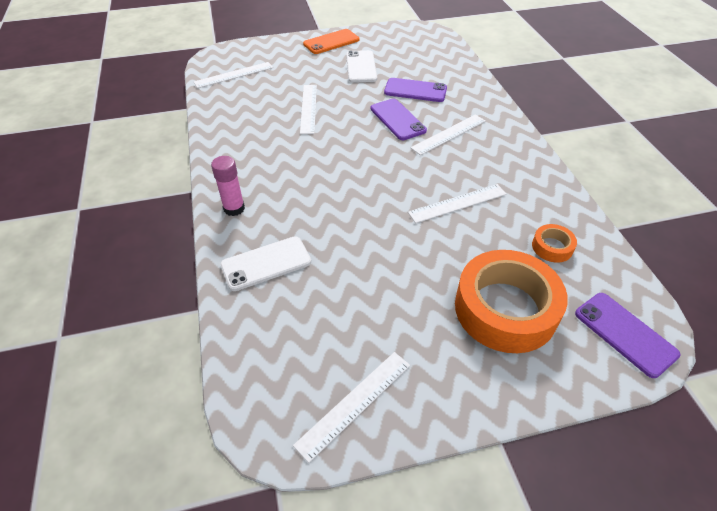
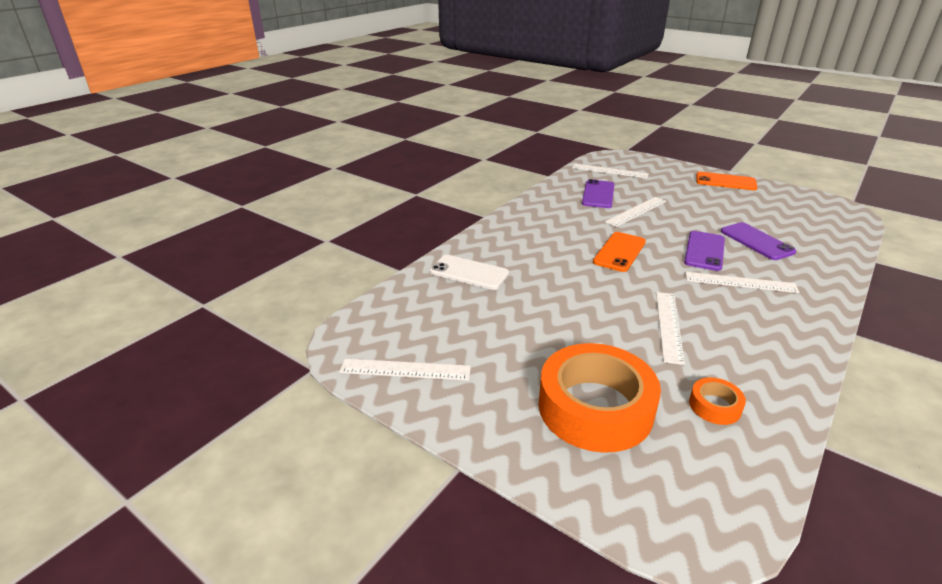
camera: 50 degrees right, 15 degrees down
(234, 208) = (495, 237): pink glue stick -> none
(348, 158) = (619, 252): none -> orange phone
(361, 67) = (727, 206): white phone -> none
(457, 203) = (668, 326): white ruler -> white ruler turned 75 degrees clockwise
(625, 334) = (685, 508): purple phone -> purple phone (598, 194)

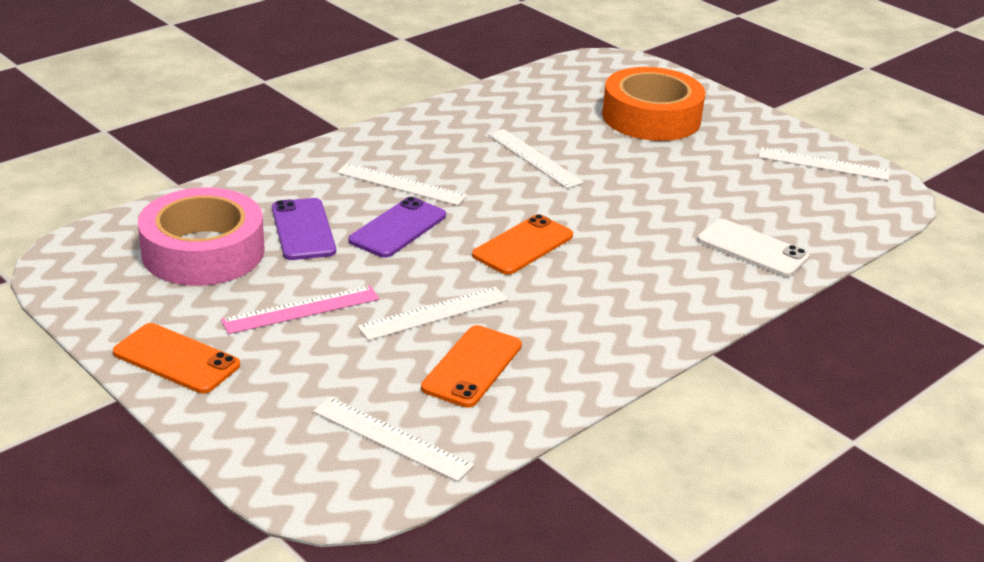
camera: 170 degrees left, 0 degrees up
(598, 194) = (472, 367): purple phone -> orange phone
(668, 326) = (534, 158): white ruler -> white ruler turned 60 degrees counterclockwise
(700, 204) = (301, 310): none -> pink ruler
(715, 406) = (548, 104): orange tape -> none
(789, 222) = (203, 251): none -> pink tape

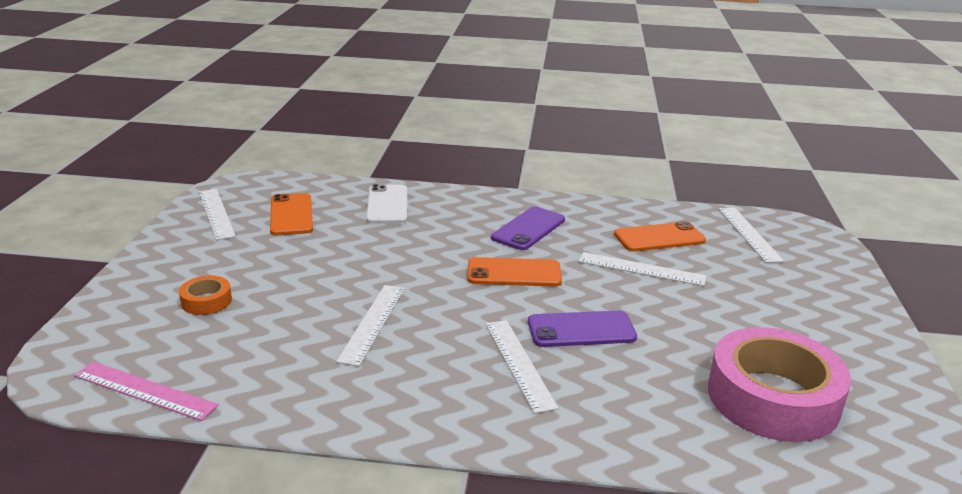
camera: 130 degrees left, 5 degrees down
(176, 359) = (857, 328): orange phone -> orange phone (291, 215)
(301, 310) = (732, 314): pink ruler -> pink ruler (145, 390)
(303, 230) = (661, 370): purple phone -> purple phone (528, 229)
(651, 117) = (206, 301): orange tape -> orange tape, size x0.44

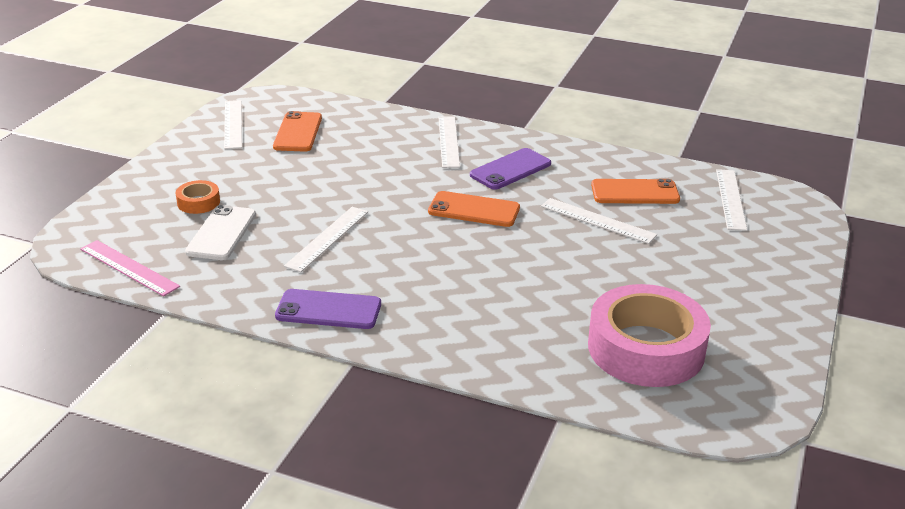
camera: 15 degrees right, 5 degrees up
(387, 205) = (388, 131): white phone -> white phone (221, 233)
(519, 364) = (436, 289): white ruler -> white ruler (449, 141)
(581, 330) = (507, 268): purple phone -> purple phone (328, 310)

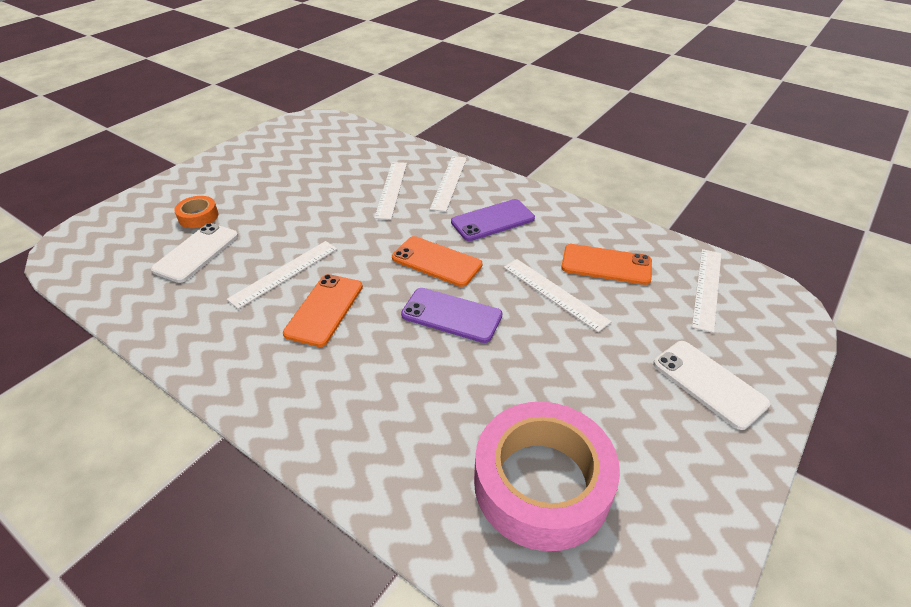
camera: 15 degrees right, 10 degrees up
(129, 267) = (96, 277): pink ruler -> none
(233, 124) = (275, 142): white ruler -> white ruler (391, 189)
(297, 132) = (323, 157): orange phone -> orange phone (324, 309)
(328, 310) = (236, 361): purple phone -> purple phone (451, 315)
(754, 266) = (709, 383): none -> white phone

